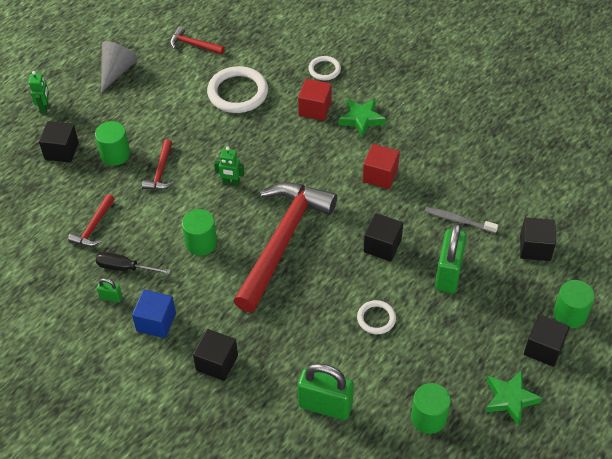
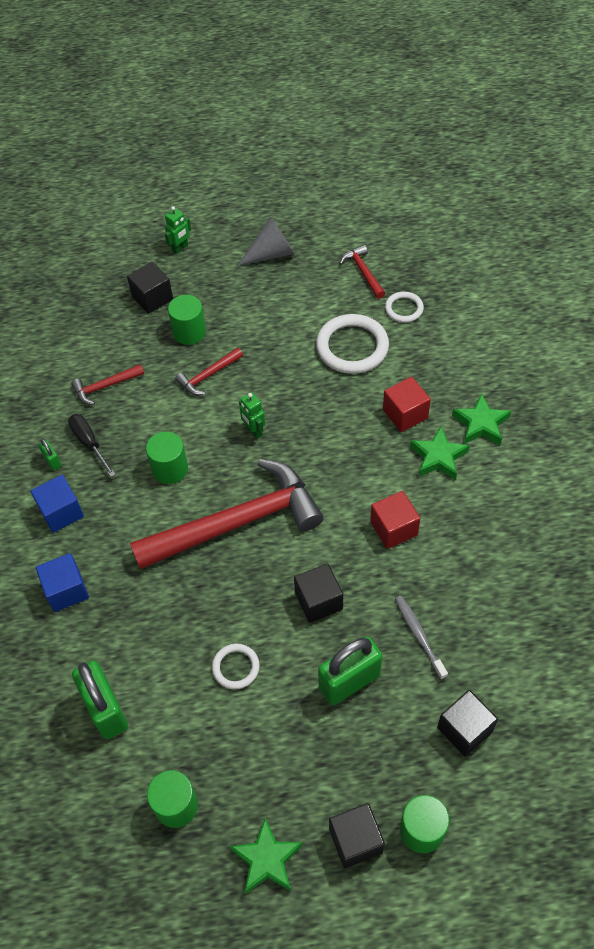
camera: 45 degrees right, 5 degrees up
(217, 363) = (66, 590): black cube -> blue cube
(324, 70) = (457, 380): white ring -> white ring (404, 309)
(365, 84) = (481, 424): none -> green star

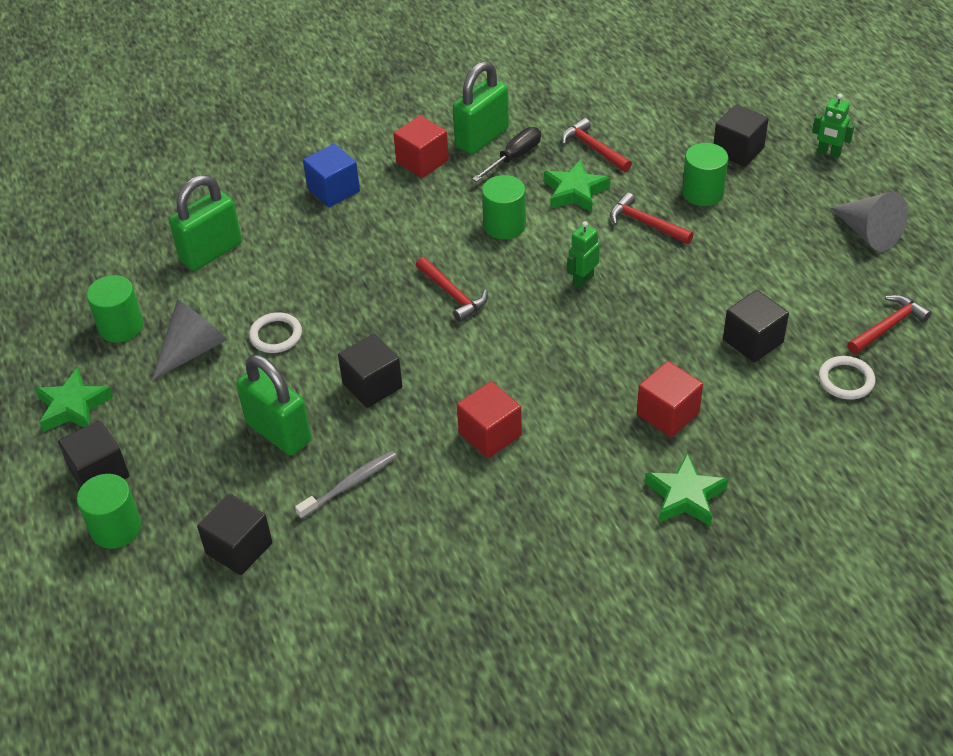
camera: 75 degrees right, 10 degrees down
(52, 461) = (482, 138): green padlock -> green padlock, size x2.25
(61, 512) = (422, 161): blue cube -> red cube
(230, 741) = (193, 350): none -> grey cone
(236, 523) = (452, 294): red hammer -> red hammer, size x0.42
(352, 347) = (753, 341): white ring -> black cube
(438, 457) = (613, 459): green star -> green star (575, 191)

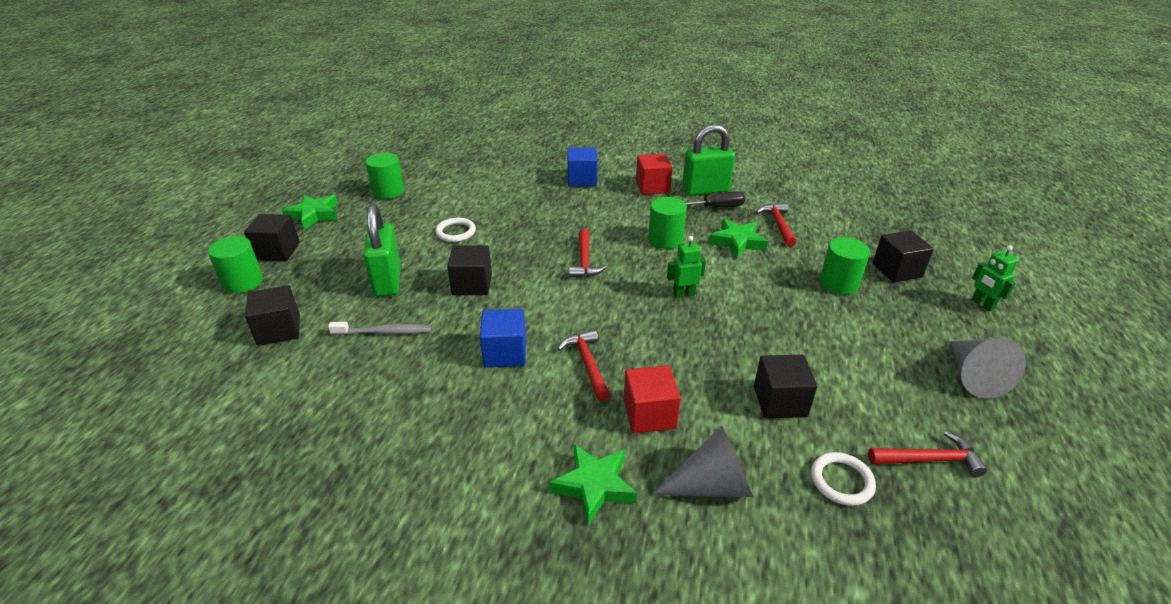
camera: 35 degrees right, 10 degrees down
(193, 350) = (405, 218): grey cone -> grey cone (712, 485)
(211, 252) = (478, 179): green padlock -> none
(490, 434) = (505, 353): red cube -> blue cube
(646, 224) = (771, 282): red hammer -> red hammer (587, 364)

